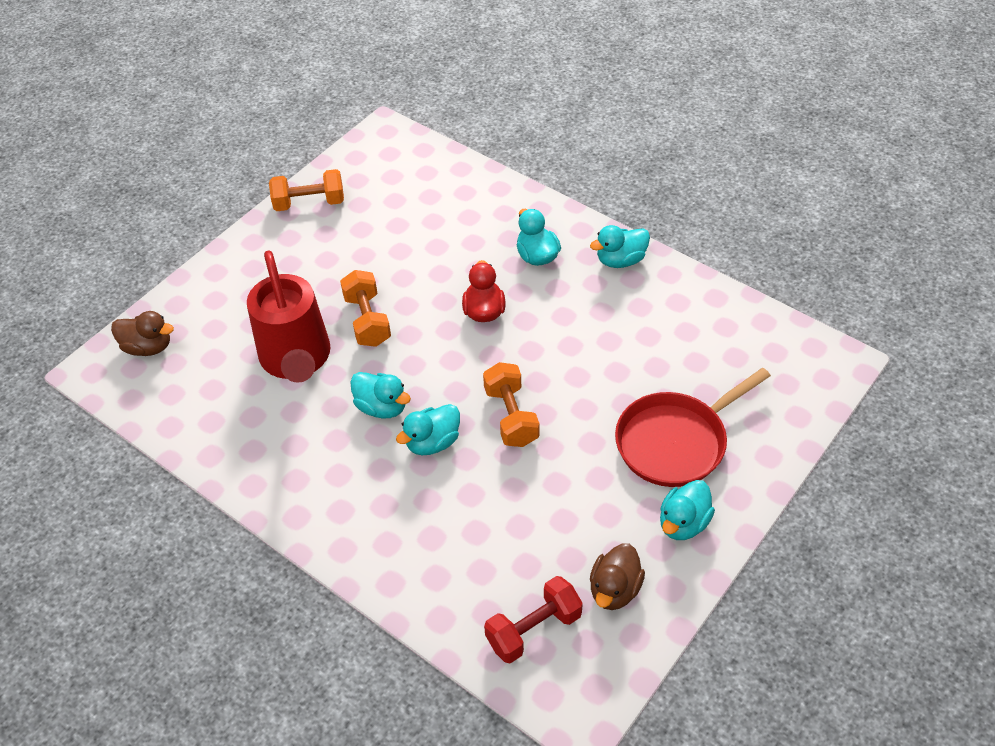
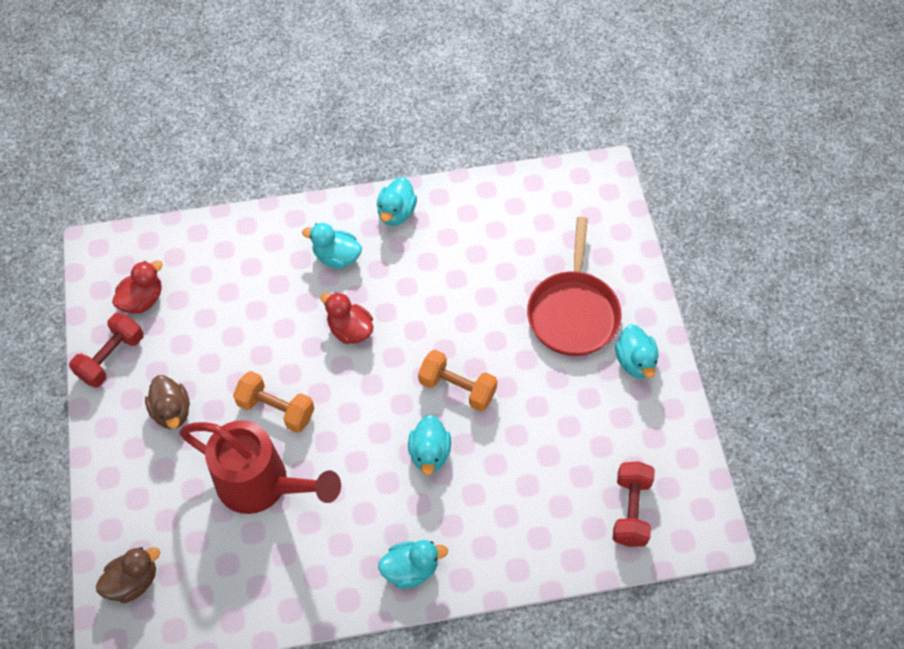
camera: 50 degrees left, 10 degrees up
(309, 203) = (111, 357): orange dumbbell -> red dumbbell
(373, 183) = (142, 300): none -> red duck
(382, 407) = (366, 461): turquoise duck -> turquoise duck (411, 569)
(614, 589) = (645, 440): brown duck -> brown duck (172, 411)

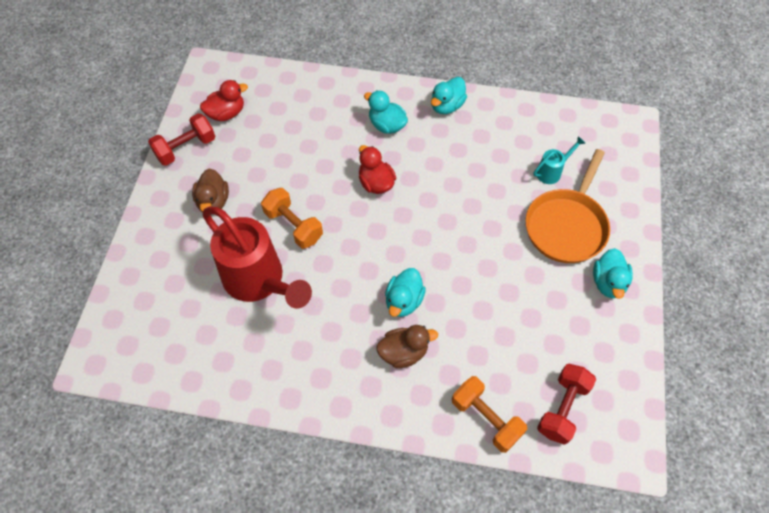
camera: 20 degrees right, 0 degrees up
(133, 581) = (128, 322): brown duck -> brown duck (403, 352)
(411, 569) = (352, 391): turquoise duck -> none
(457, 388) = (446, 256): orange dumbbell -> orange dumbbell (486, 418)
(538, 255) = (552, 171): none -> turquoise watering can
(573, 312) = (566, 225): red pan -> orange pan

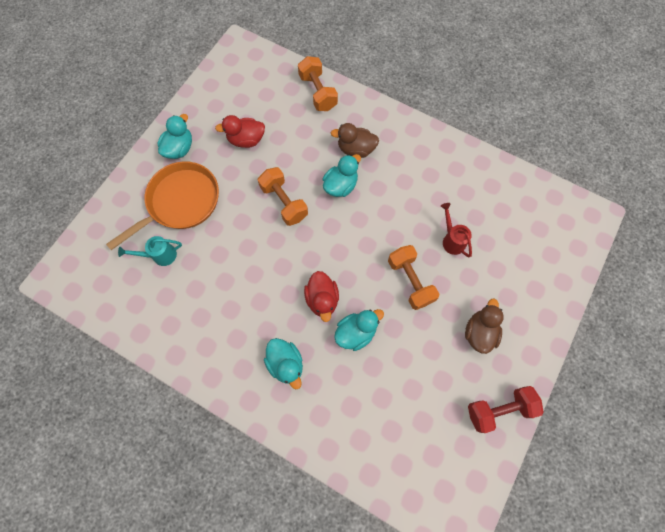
camera: 160 degrees left, 10 degrees up
(226, 113) = (449, 443): red duck -> red duck (246, 140)
(259, 281) = (452, 240): red watering can -> red watering can, size x0.44
(446, 106) = (215, 366): turquoise duck -> turquoise duck (356, 332)
(458, 261) = (284, 202): none -> orange dumbbell
(562, 408) = (265, 83): red dumbbell -> none

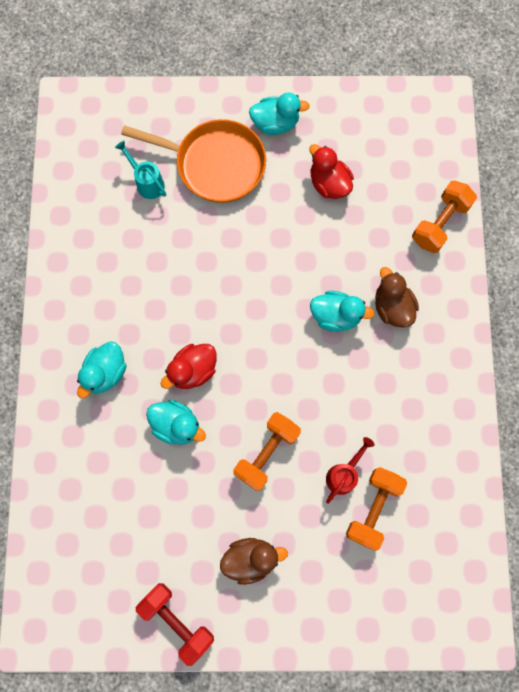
camera: 60 degrees right, 5 degrees up
(284, 202) = (279, 268): orange dumbbell -> orange dumbbell (373, 508)

